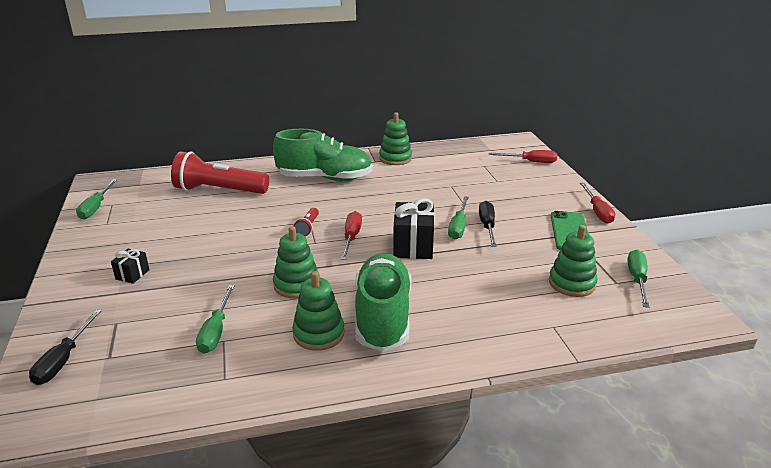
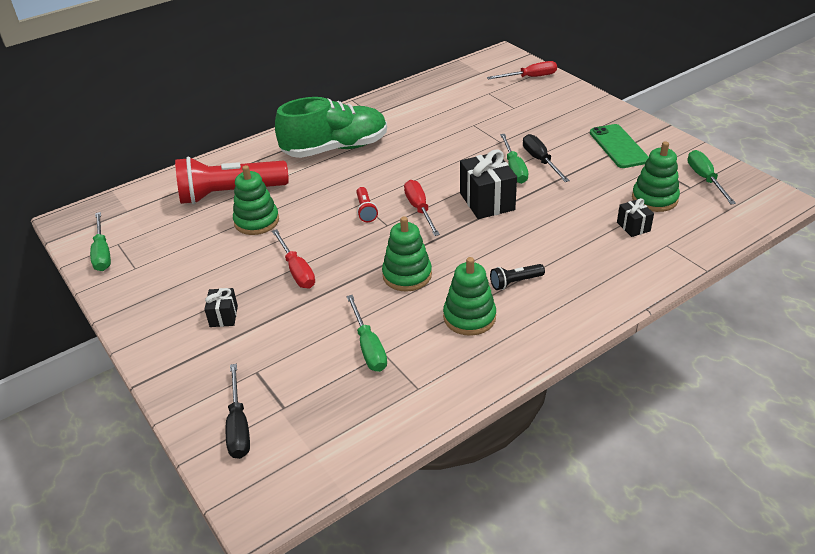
camera: 20 degrees left, 10 degrees up
(383, 317) = (515, 282): green shoe -> black flashlight
(395, 158) = (392, 106): green stacking toy -> green stacking toy (256, 221)
(532, 301) = (633, 227): none -> black gift
(597, 211) = (628, 118): red screwdriver -> red screwdriver (296, 270)

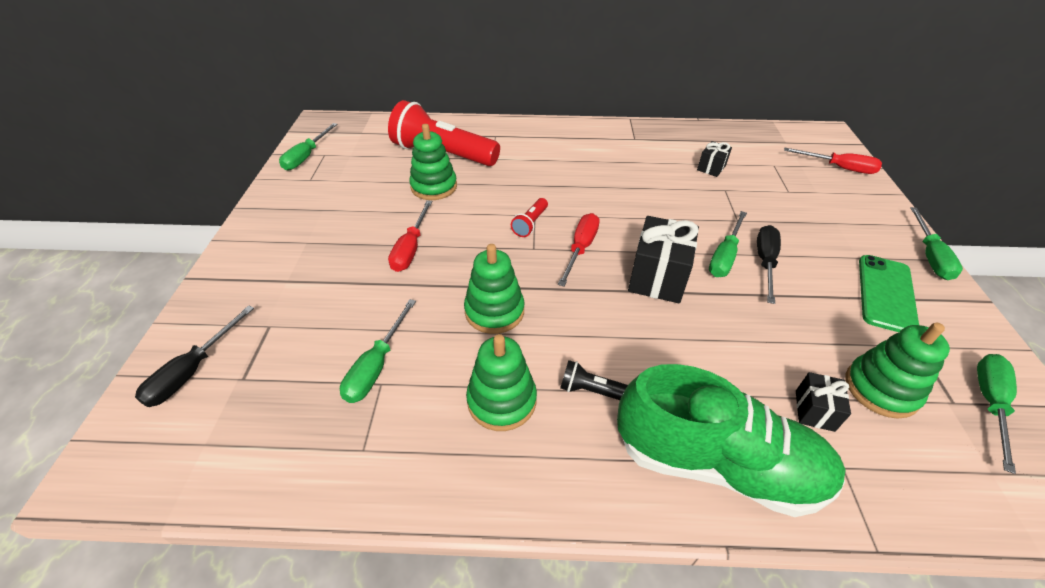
camera: 35 degrees right, 5 degrees up
(223, 316) = (311, 257): black gift -> black gift (711, 168)
(335, 148) = (568, 154): green shoe -> green shoe (716, 463)
(623, 113) = (929, 256): none -> green screwdriver

